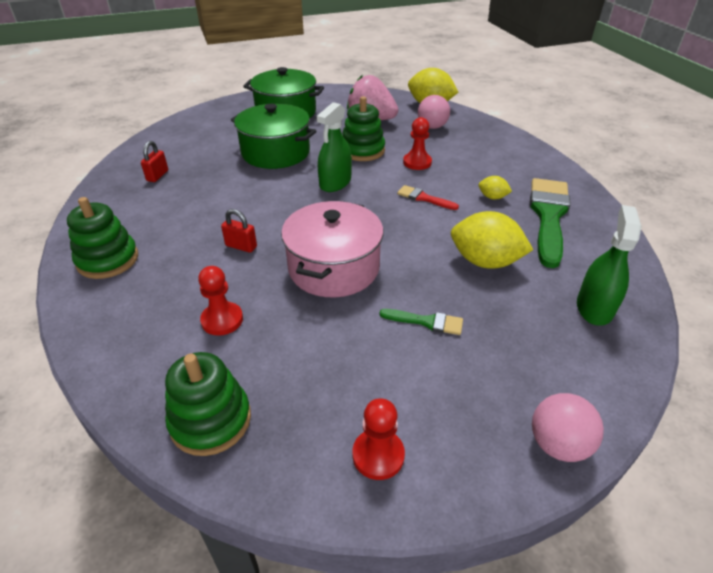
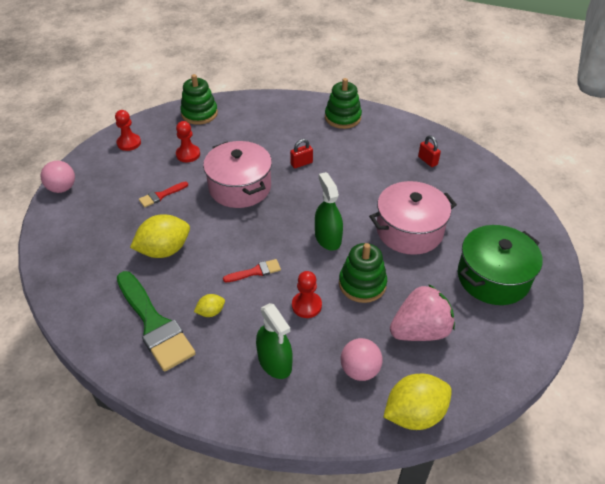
camera: 130 degrees right, 5 degrees up
(222, 320) = (250, 135): red pawn -> red pawn (188, 154)
(275, 152) = (409, 230): green pot -> pink pot
(426, 322) = (161, 195): green brush -> red brush
(594, 308) = (78, 265): green spray bottle -> green spray bottle (275, 362)

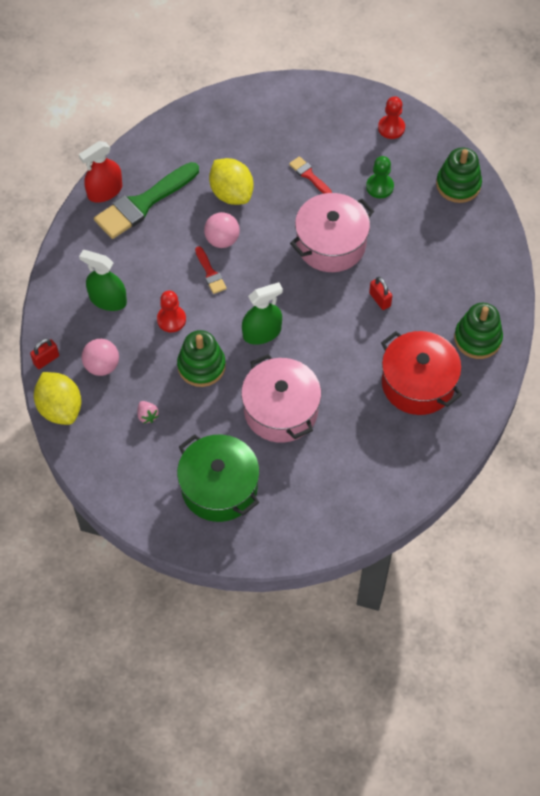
camera: 85 degrees right, 15 degrees up
(62, 188) = (309, 89): pink ball -> pink ball (222, 240)
(126, 360) = (105, 191): none -> red spray bottle
(188, 154) = (379, 187): red pawn -> green pawn
(211, 312) = (159, 244): yellow lemon -> none
(275, 362) = (108, 300): green spray bottle -> green spray bottle turned 60 degrees clockwise
(382, 150) = (418, 383): none -> red pot
(420, 331) = (147, 416): pink strawberry -> pink strawberry, size x0.41
(427, 161) = (404, 434): red padlock -> red padlock (46, 359)

